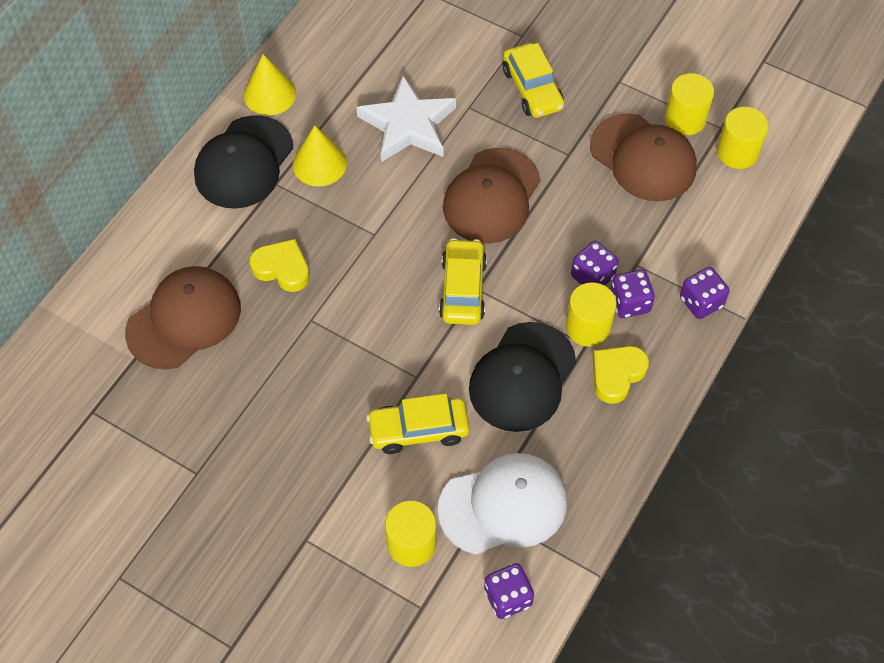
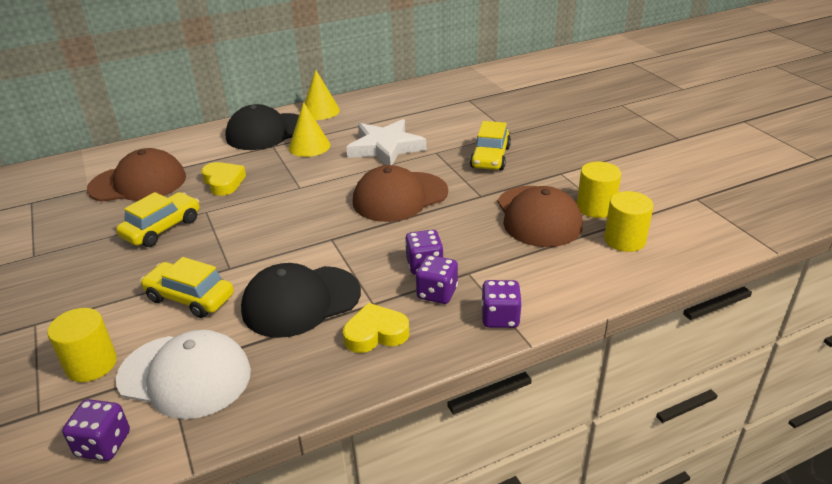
camera: 35 degrees right, 25 degrees down
(463, 289) = (321, 235): yellow car -> yellow car (162, 228)
(588, 327) = (386, 293): yellow cylinder -> none

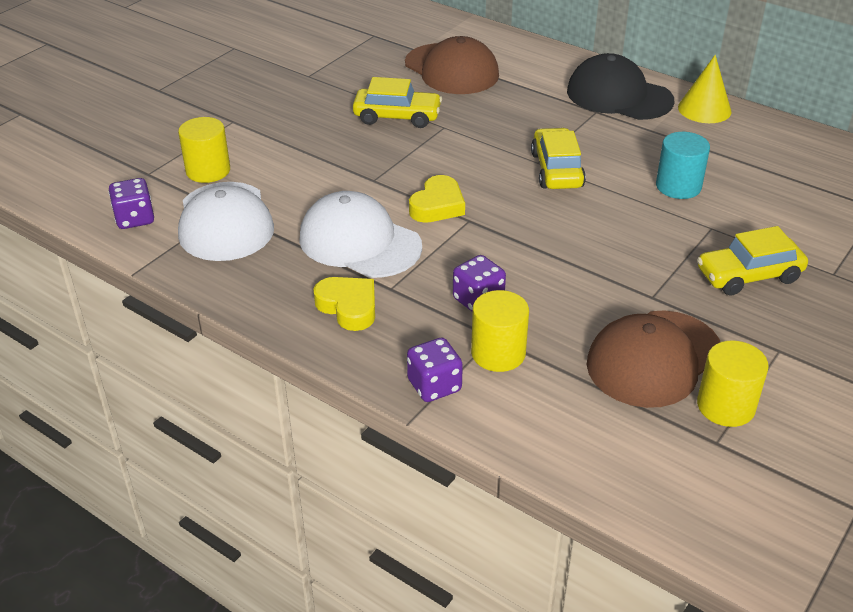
camera: 60 degrees right, 5 degrees up
(190, 298) = (317, 178): yellow car -> yellow car (556, 170)
(223, 182) = (500, 113): yellow heart -> yellow heart (437, 205)
(301, 301) = (359, 242): black cap -> white cap
(309, 146) = (621, 134): yellow cone -> none
(385, 147) = (678, 186): white star -> turquoise cylinder
(400, 197) = (587, 236): brown cap -> none
(437, 293) = (439, 326): purple dice -> none
(624, 240) = (674, 453): yellow cylinder -> yellow cylinder (498, 353)

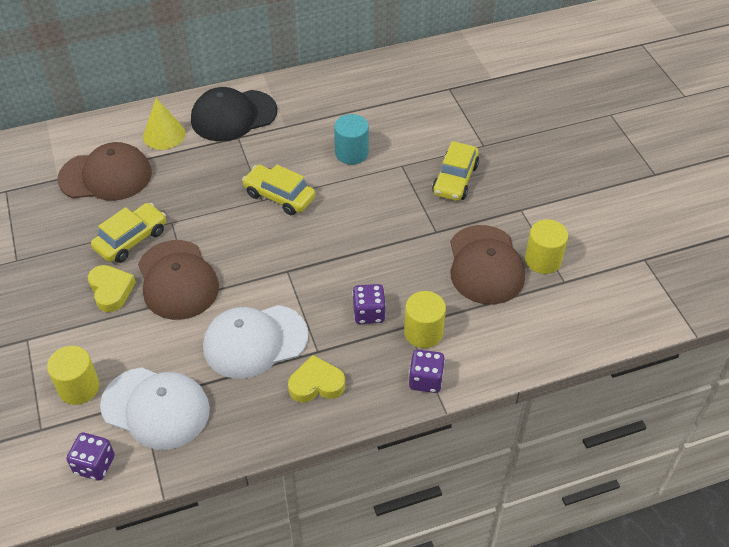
camera: 55 degrees left, 10 degrees up
(381, 163) = (177, 280): none -> brown cap
(437, 205) = (256, 278): yellow heart -> yellow heart (111, 290)
(704, 109) = (290, 89): yellow cone -> yellow cone (164, 134)

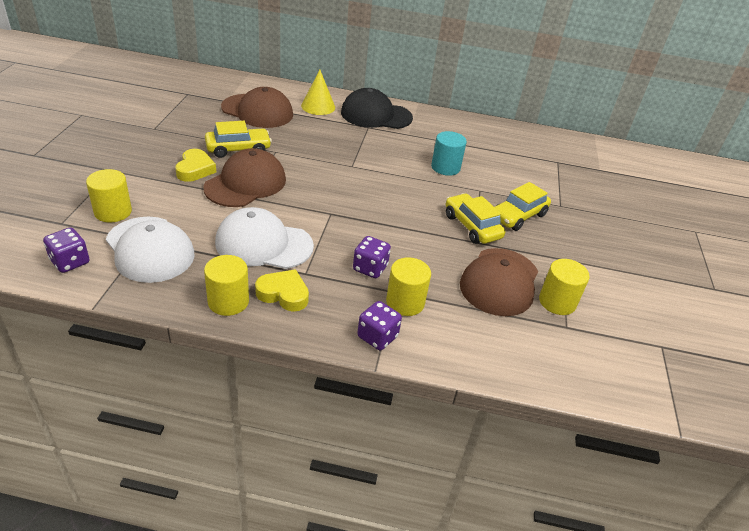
camera: 25 degrees right, 10 degrees down
(177, 280) = (246, 183): brown cap -> brown cap turned 150 degrees counterclockwise
(275, 419) = (228, 301): none -> yellow cylinder
(279, 196) = (367, 169): yellow car -> yellow car (472, 226)

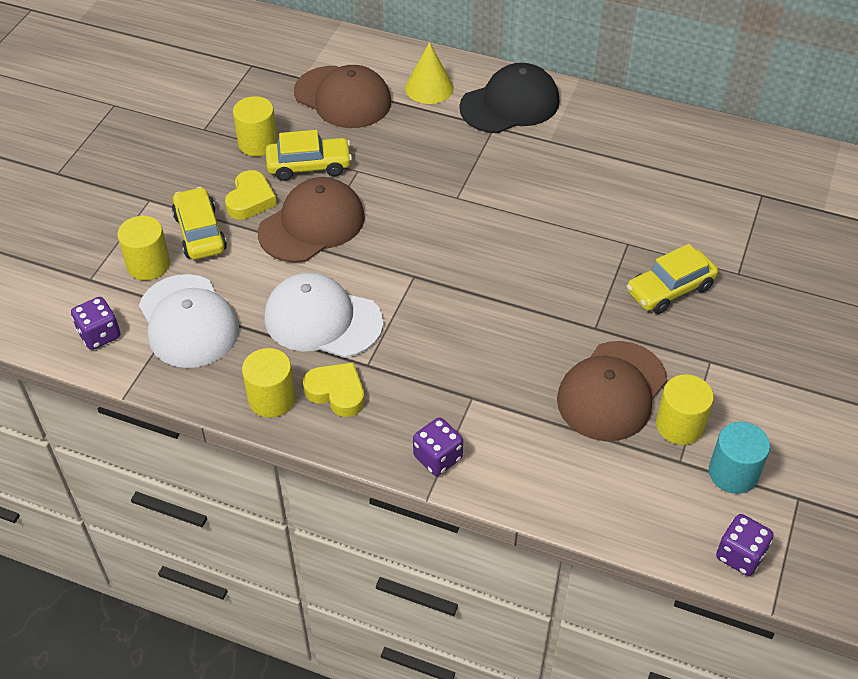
camera: 15 degrees right, 10 degrees up
(370, 268) = (448, 362): purple dice -> purple dice (740, 555)
(376, 115) = (510, 104): black cap -> black cap turned 135 degrees clockwise
(405, 302) = (481, 413): yellow cylinder -> yellow cylinder (258, 143)
(445, 167) = (589, 202): turquoise cylinder -> turquoise cylinder (733, 473)
(472, 226) = (599, 304): yellow car -> yellow car (200, 232)

